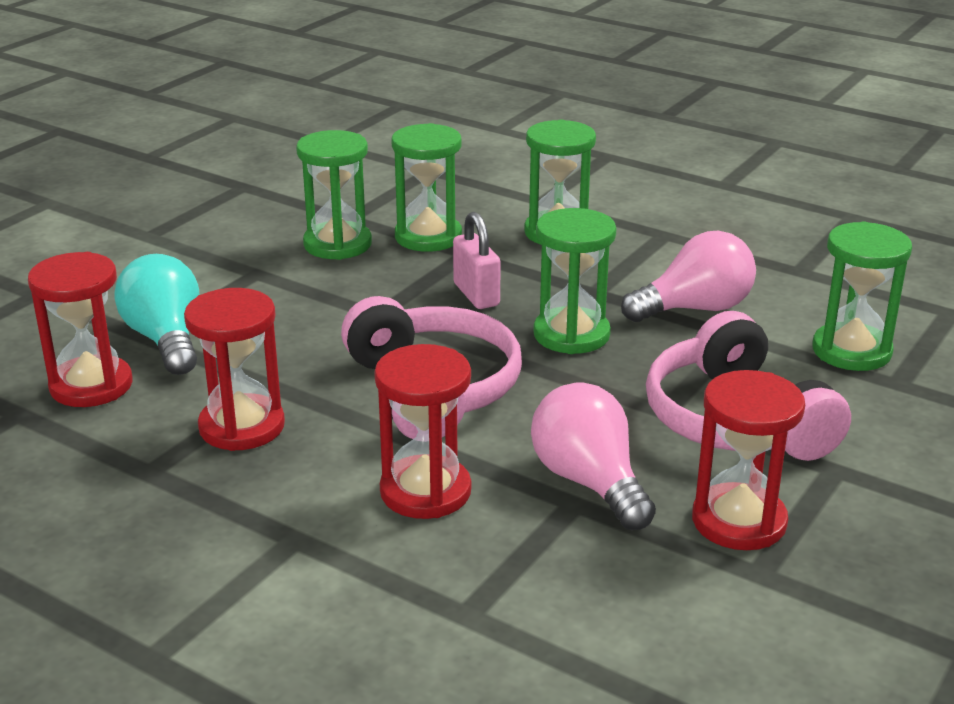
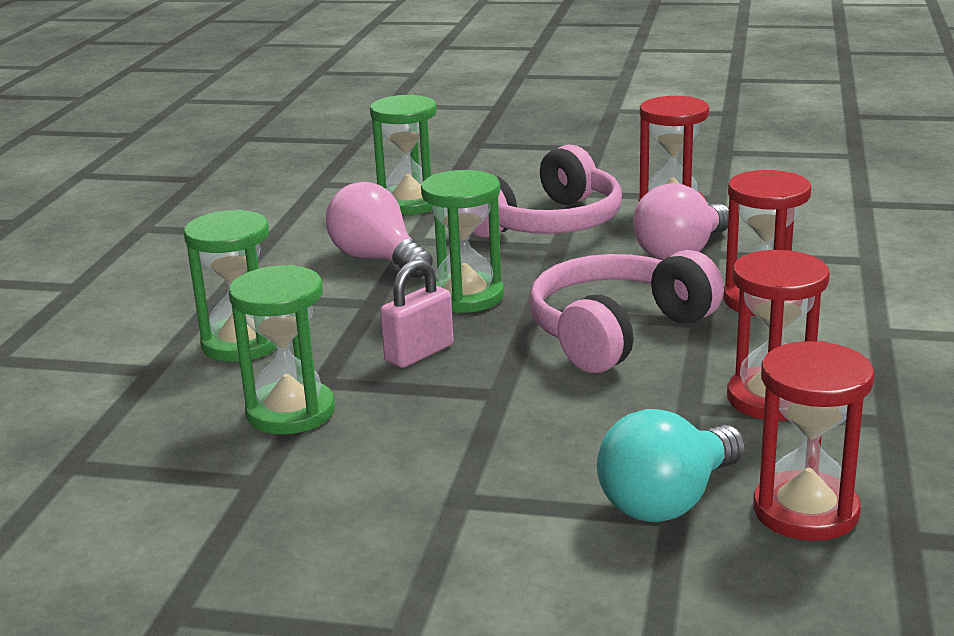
camera: 110 degrees left, 5 degrees down
(337, 244) = (344, 465): green hourglass -> none

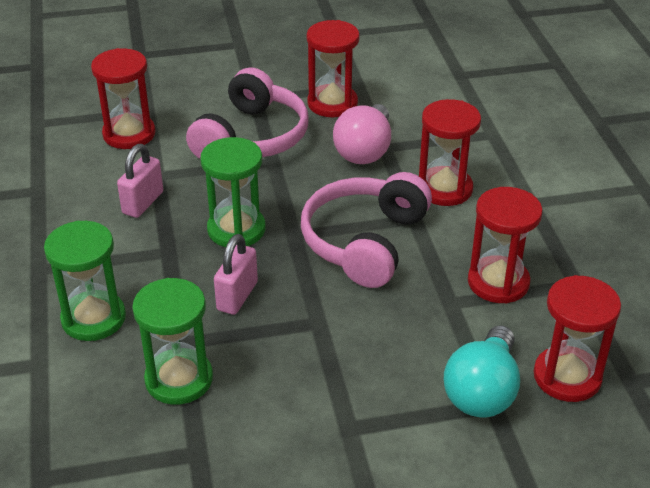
camera: 25 degrees left, 15 degrees up
(377, 259) = (143, 203): pink light bulb -> pink padlock
(409, 203) = (129, 134): green hourglass -> red hourglass

